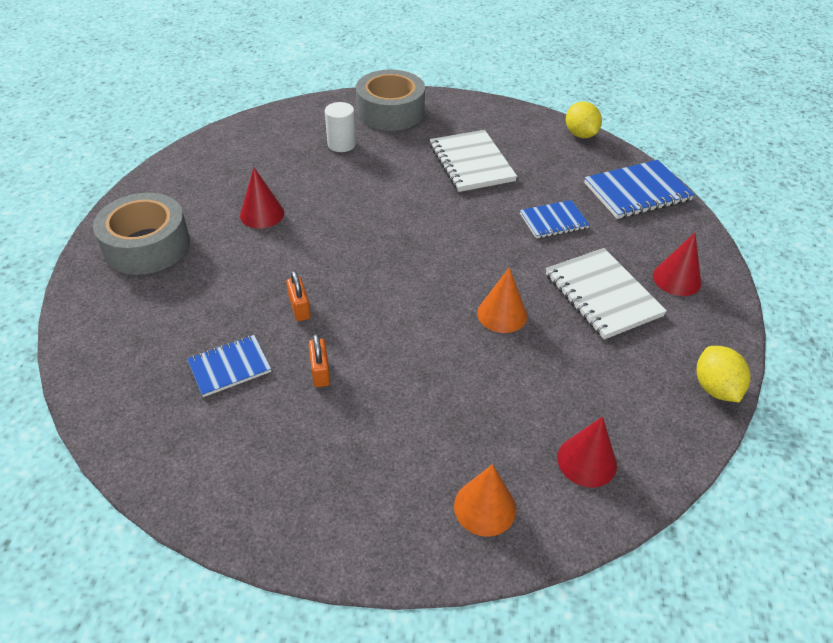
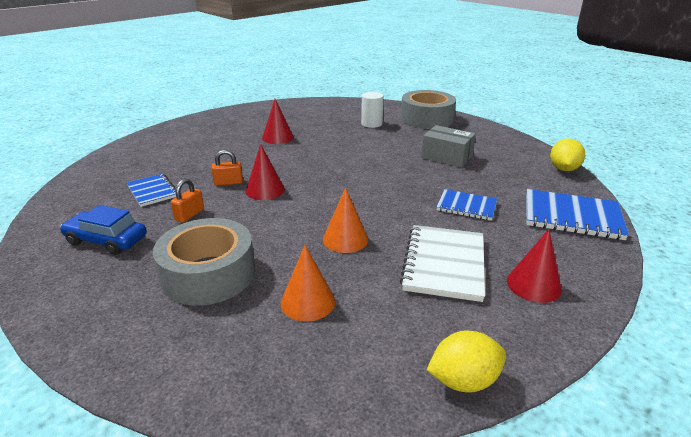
camera: 40 degrees right, 15 degrees down
(147, 245) = (203, 130): grey tape -> grey tape (209, 274)
(230, 367) = (153, 191): blue notebook -> blue notebook turned 45 degrees clockwise
(280, 454) = (106, 240): none -> blue car
(299, 308) = (228, 182): orange padlock -> orange padlock turned 60 degrees clockwise
(471, 163) = (446, 157): white notebook -> grey box
(485, 507) = (156, 338): orange cone -> orange cone (308, 302)
(587, 461) = (268, 359): red cone -> red cone (265, 190)
(715, 388) = (463, 380): yellow lemon -> yellow lemon turned 45 degrees clockwise

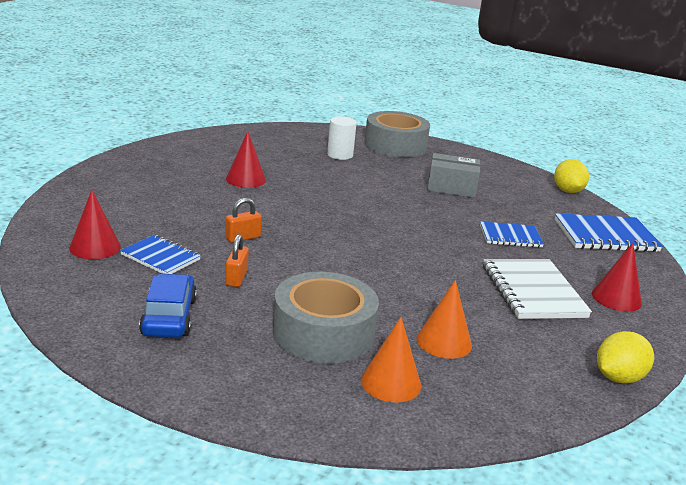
camera: 25 degrees left, 5 degrees down
(106, 240) = (169, 317): blue car -> blue car turned 90 degrees clockwise
(265, 190) = (294, 242): red cone -> red cone (95, 247)
(345, 239) = (426, 281): orange cone -> orange cone (391, 382)

